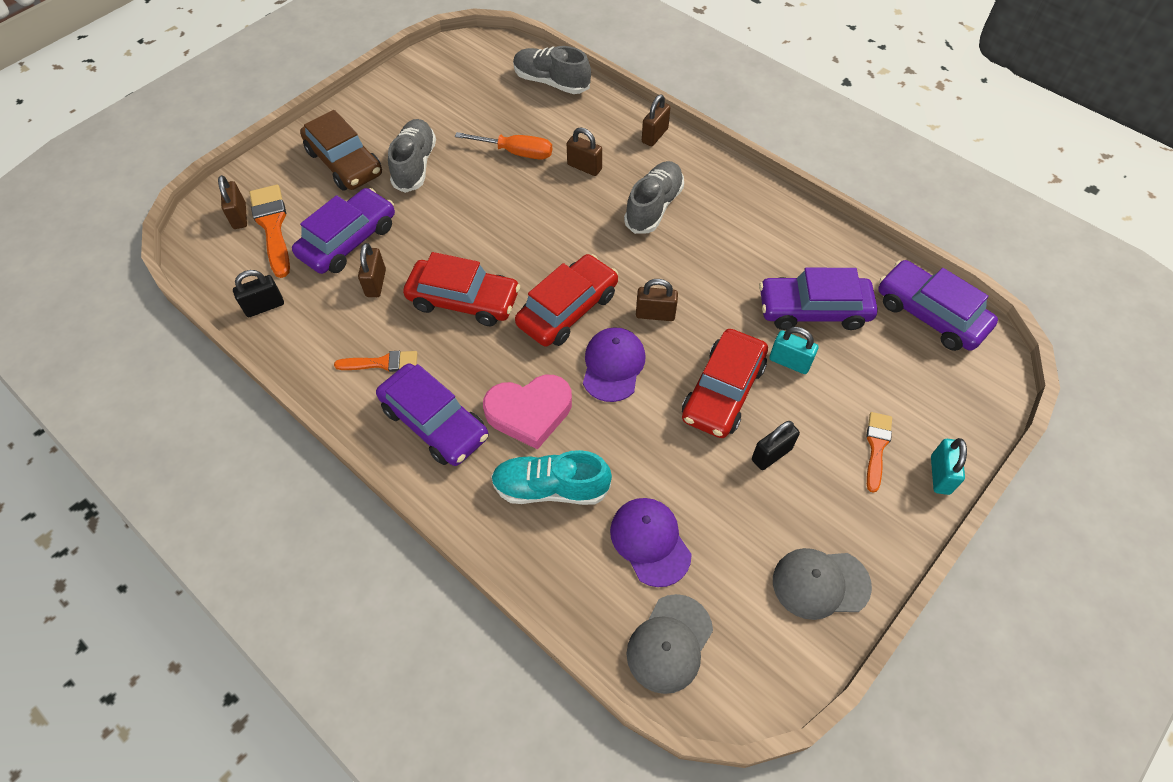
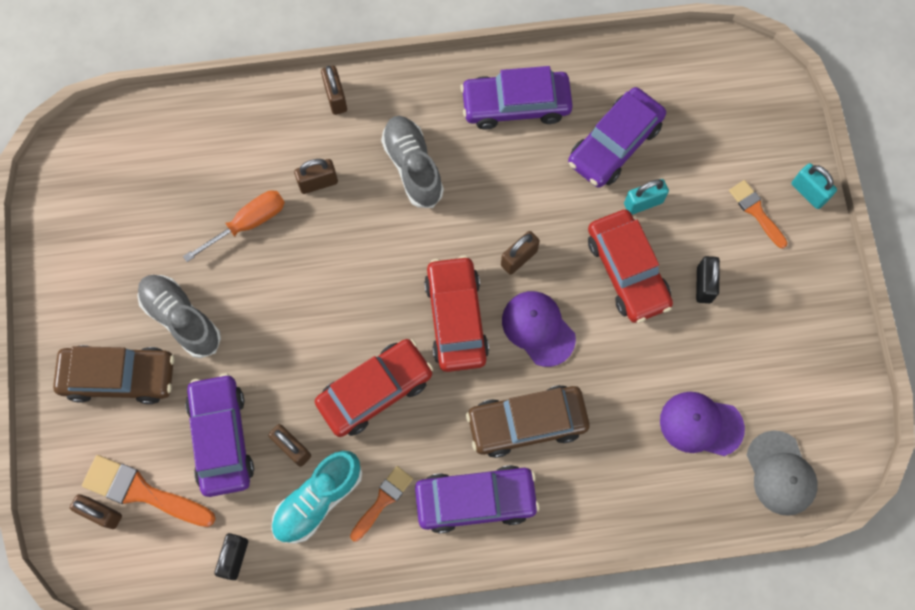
camera: 50 degrees left, 15 degrees up
(529, 412) = (527, 423): pink heart -> brown car
(551, 82) = (188, 125): grey shoe -> none
(551, 488) = (604, 458): turquoise shoe -> turquoise shoe (318, 499)
(820, 583) = (818, 341): grey cap -> none
(930, 314) = (688, 70): purple car -> purple car (516, 105)

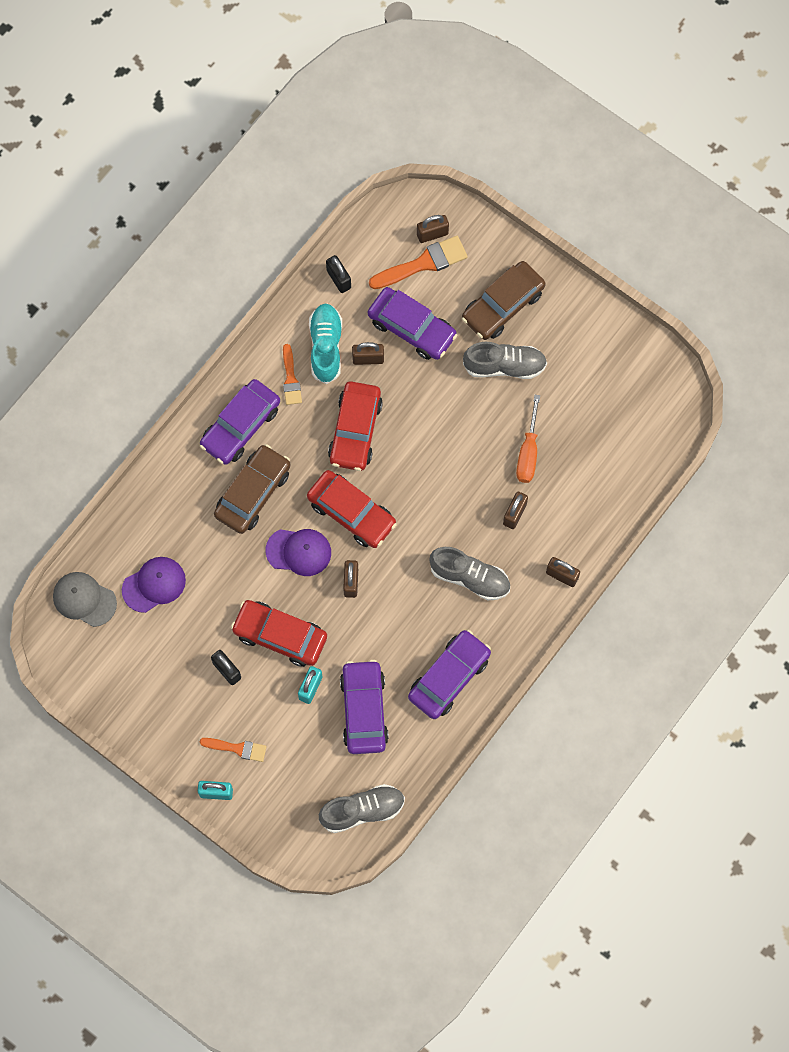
camera: 135 degrees right, 0 degrees up
(694, 69) = (362, 810): none -> grey shoe

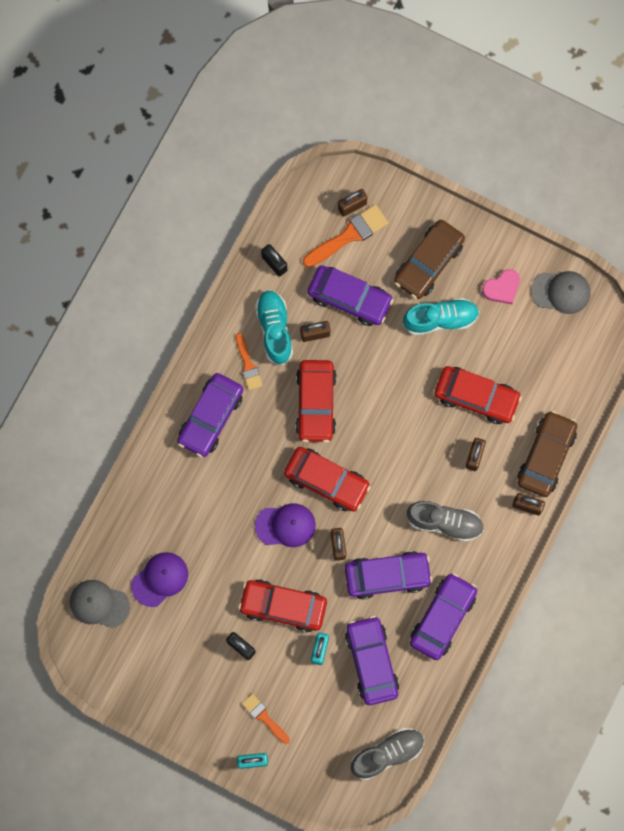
camera: 10 degrees left, 5 degrees up
(237, 748) = (264, 717): orange brush -> orange brush turned 135 degrees counterclockwise
(253, 493) = (234, 478): brown car -> brown car (546, 456)
(398, 623) = (387, 576): none -> purple car
(504, 366) = (440, 319): grey shoe -> turquoise shoe
(528, 453) = (476, 397): orange screwdriver -> red car
(576, 344) = (502, 288): none -> pink heart
(639, 359) = (561, 292): none -> grey cap

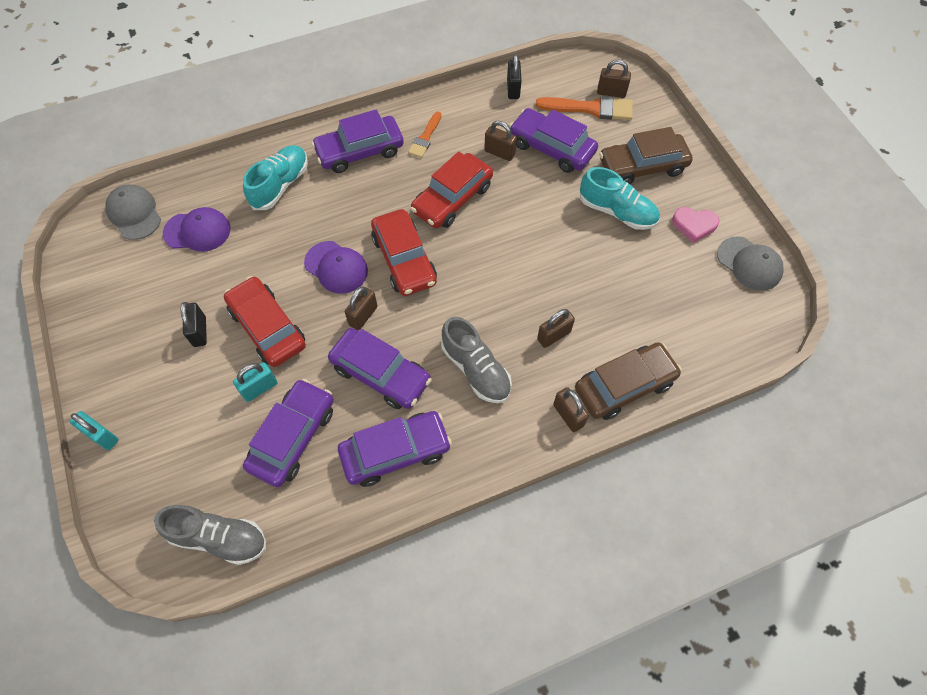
camera: 40 degrees right, 15 degrees down
(264, 717) = (153, 406): orange brush -> none
(274, 329) = (470, 129): turquoise shoe -> turquoise shoe (280, 185)
(349, 298) = (551, 148): purple car -> purple car turned 150 degrees clockwise
(476, 397) = (598, 290): red car -> none

